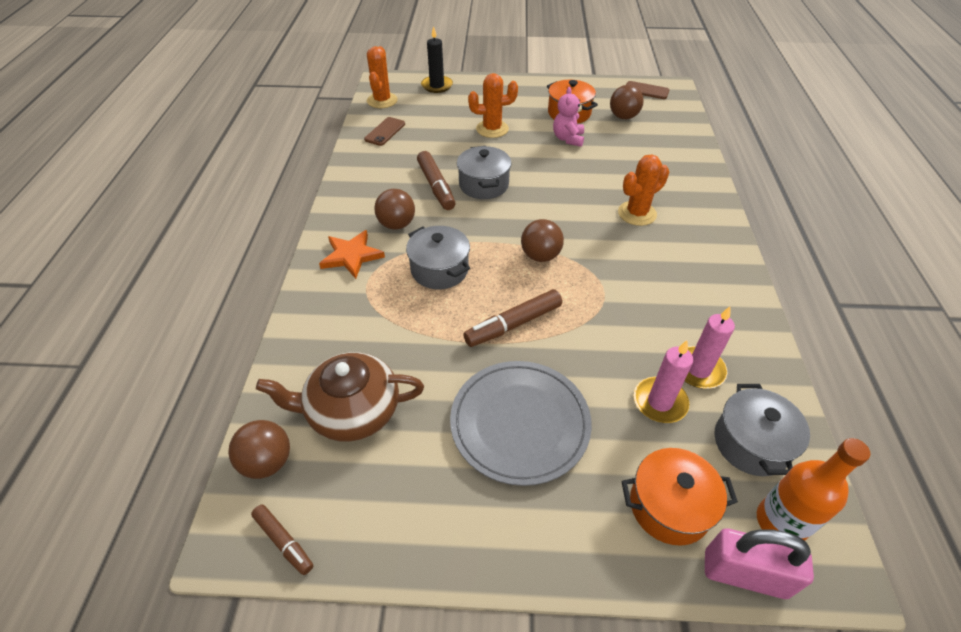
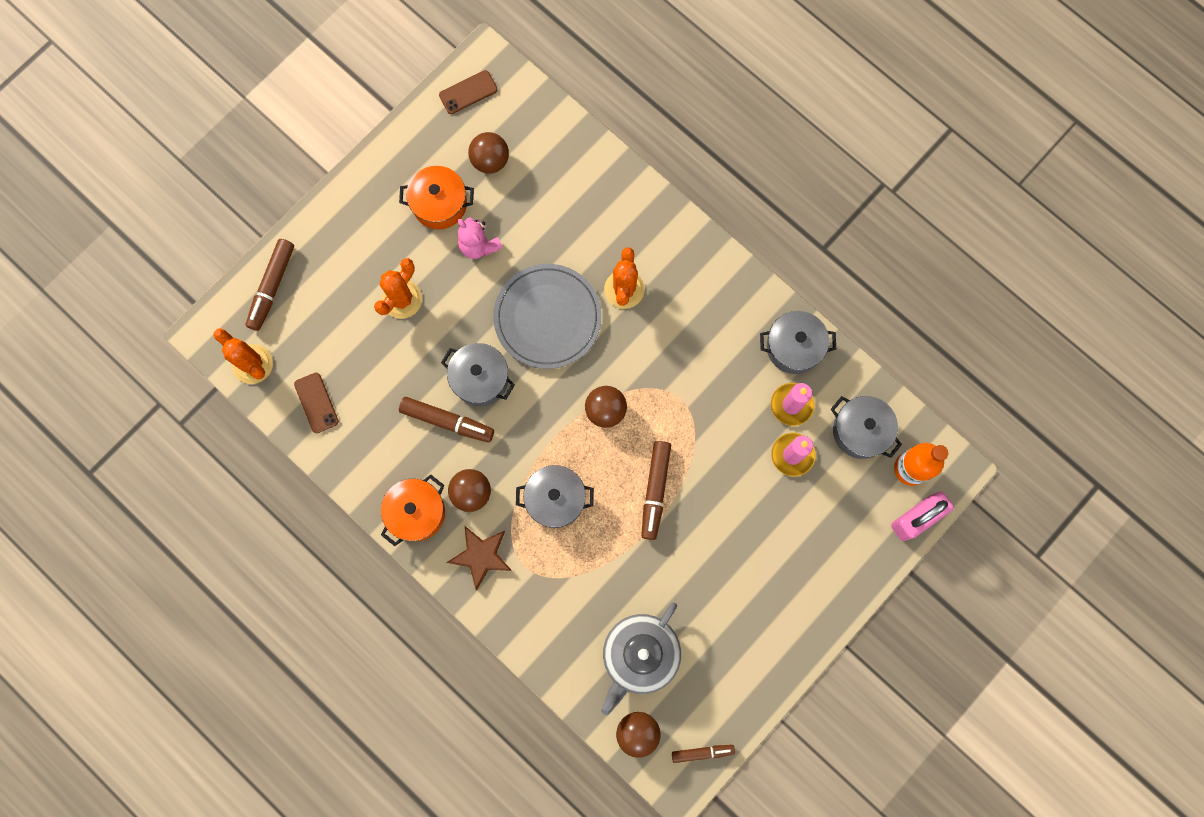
camera: 50 degrees left, 30 degrees up
(351, 256) = (481, 556): orange star -> brown star
(352, 411) = (640, 655): brown teapot -> grey teapot
(437, 86) = (272, 287): black candle -> brown marker
(520, 423) = (736, 556): grey plate -> grey plate (547, 317)
(669, 506) = (855, 519): orange pot -> orange pot (416, 512)
(743, 337) = (794, 347): none -> grey pot

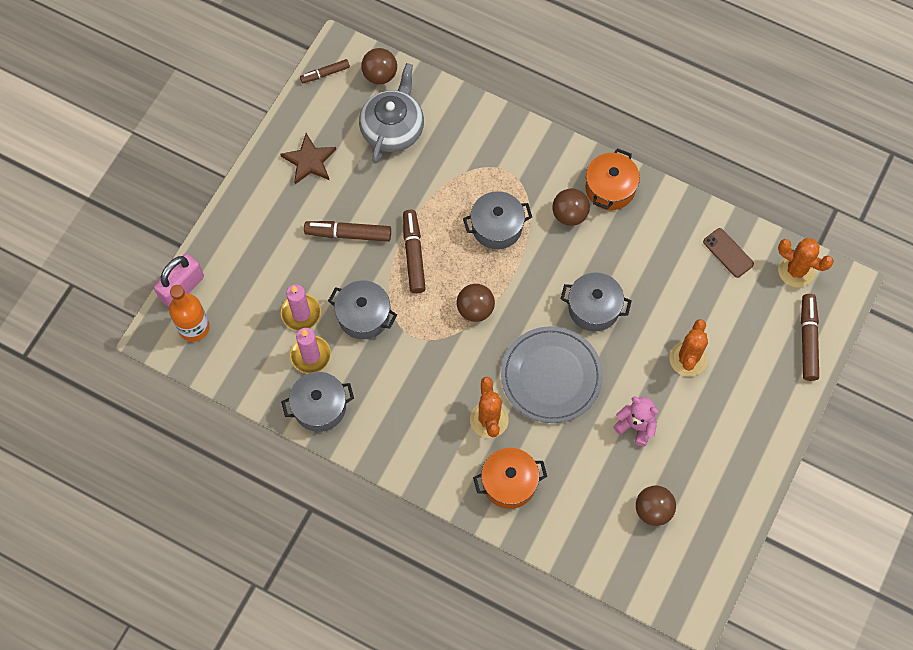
camera: 165 degrees right, 10 degrees down
(439, 204) = (686, 455): orange pot -> orange pot (509, 483)
(447, 421) = (610, 266): brown marker -> brown marker (348, 234)
(468, 92) = (698, 574): brown phone -> none
(481, 556) = (545, 169): brown star -> brown star (309, 161)
(860, 431) = (244, 348): grey pot -> grey pot (363, 316)

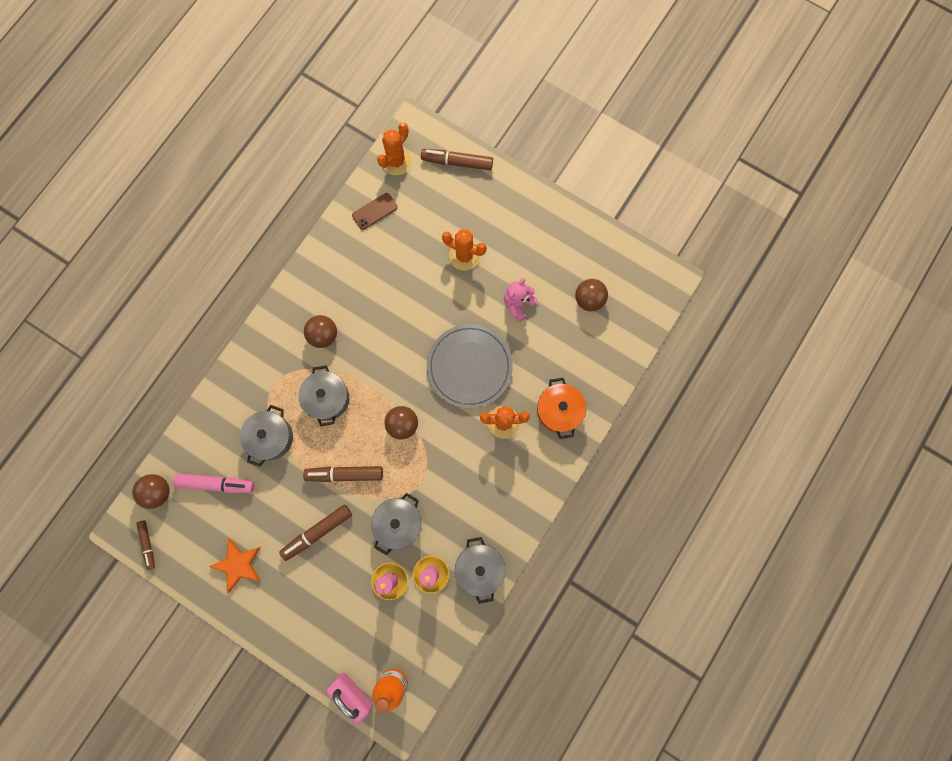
camera: 85 degrees left, 10 degrees up
(309, 161) = (238, 564): brown star -> orange star
(348, 234) = (317, 532): brown marker -> brown marker turned 45 degrees clockwise
(393, 128) = (216, 484): grey teapot -> pink marker
(593, 308) = (412, 325): grey pot -> grey pot (271, 437)
(610, 188) = (303, 298): orange pot -> none

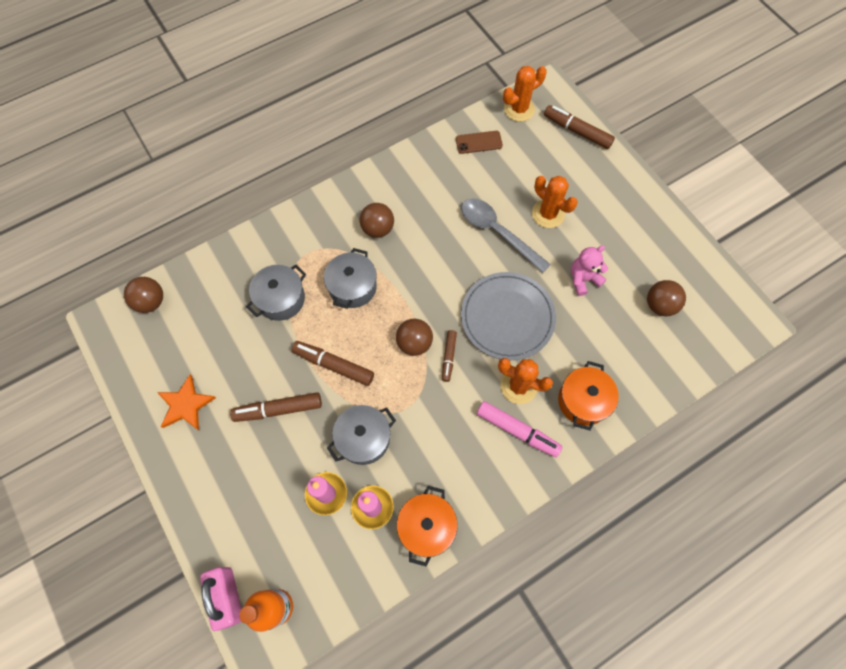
camera: 25 degrees right, 10 degrees down
(148, 544) = (114, 345): brown marker -> brown marker (448, 357)
(216, 484) = (207, 318): pink marker -> pink marker (517, 431)
(428, 292) = (497, 232): none -> grey spoon
(479, 568) = (426, 526): grey pot -> orange pot

